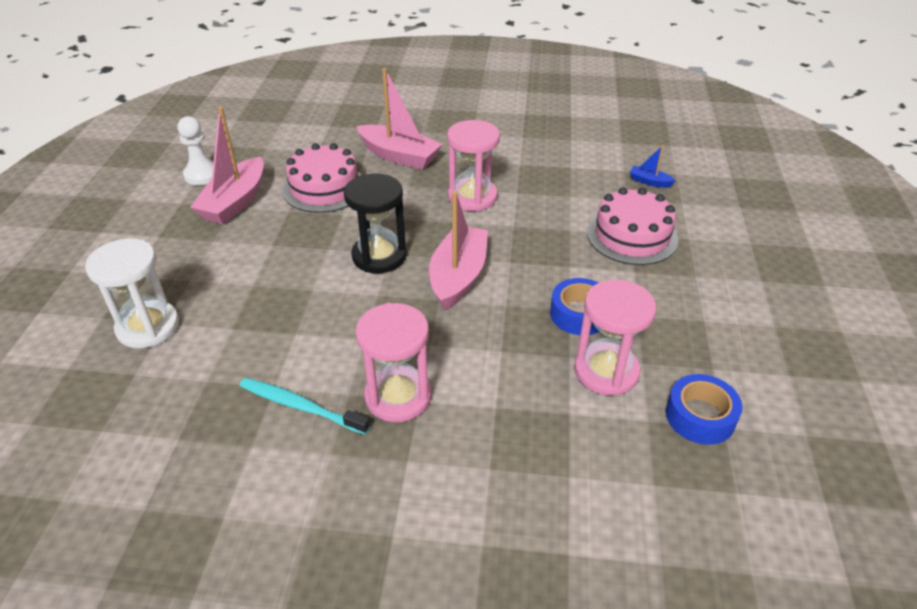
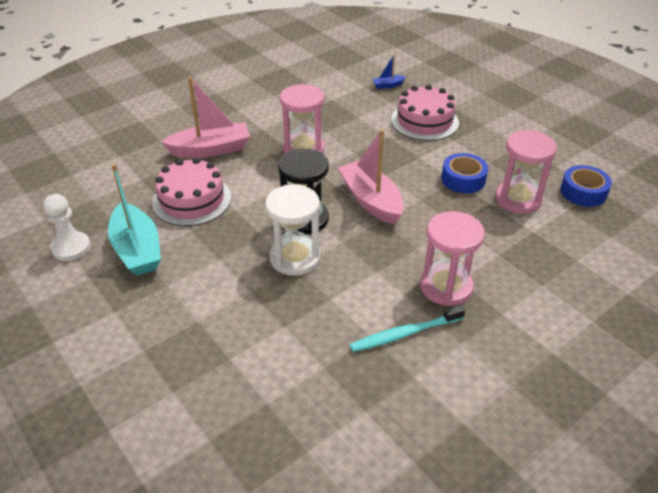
camera: 45 degrees left, 0 degrees up
(148, 327) = (222, 370): white hourglass -> white hourglass (295, 258)
(235, 202) = (137, 249): pink boat -> turquoise boat

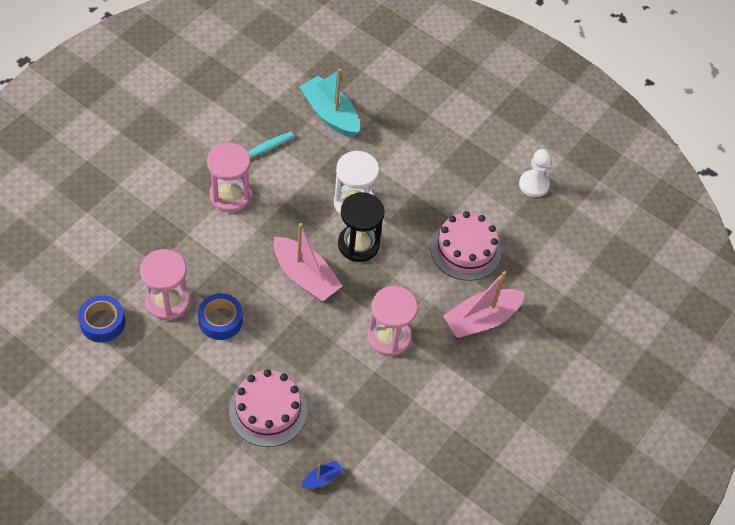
camera: 160 degrees right, 15 degrees up
(137, 249) = (481, 191): turquoise boat -> turquoise boat (330, 114)

